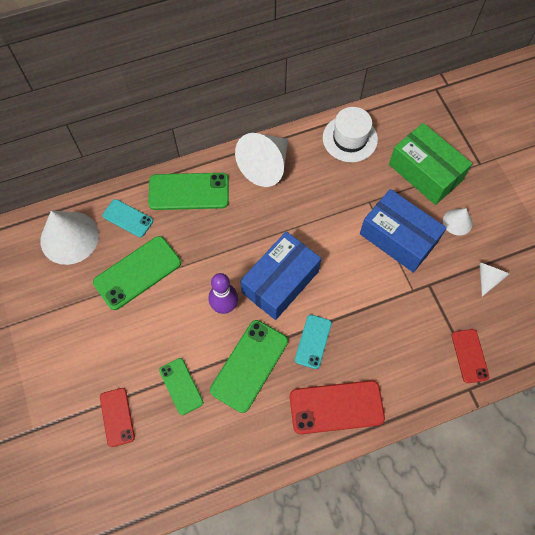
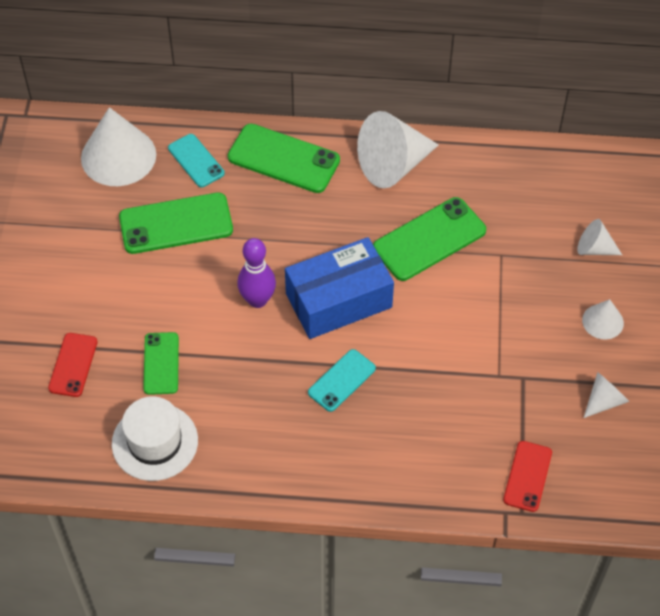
camera: 25 degrees right, 10 degrees down
(249, 365) = (251, 374): green phone -> green phone (429, 239)
(336, 407) = (329, 462): red phone -> none
(350, 139) = (518, 173): white hat -> white hat (155, 442)
(398, 238) = (514, 310): blue box -> none
(425, 172) = (594, 248): green box -> white cone

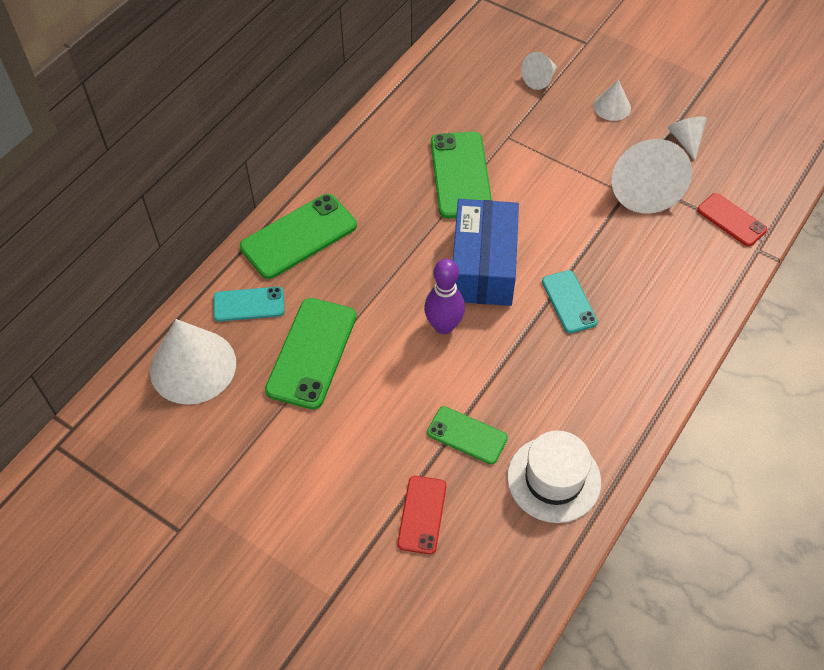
camera: 60 degrees left, 0 degrees up
(73, 365) = (422, 514): red phone -> red phone turned 60 degrees clockwise
(393, 165) = (365, 163): white cone -> white cone (643, 188)

